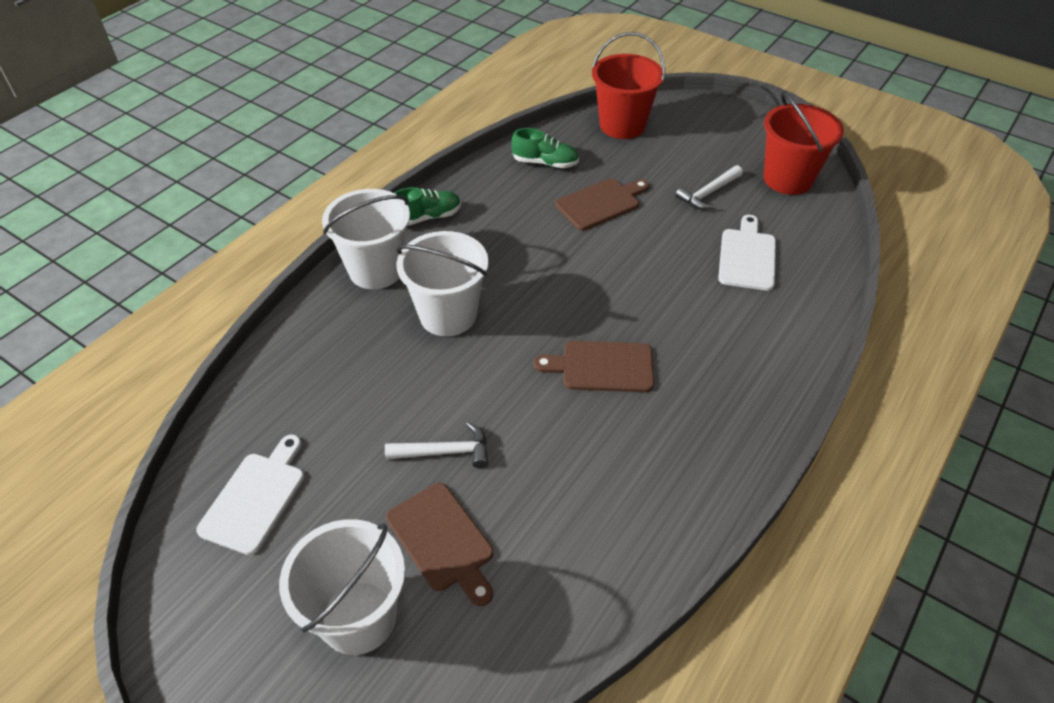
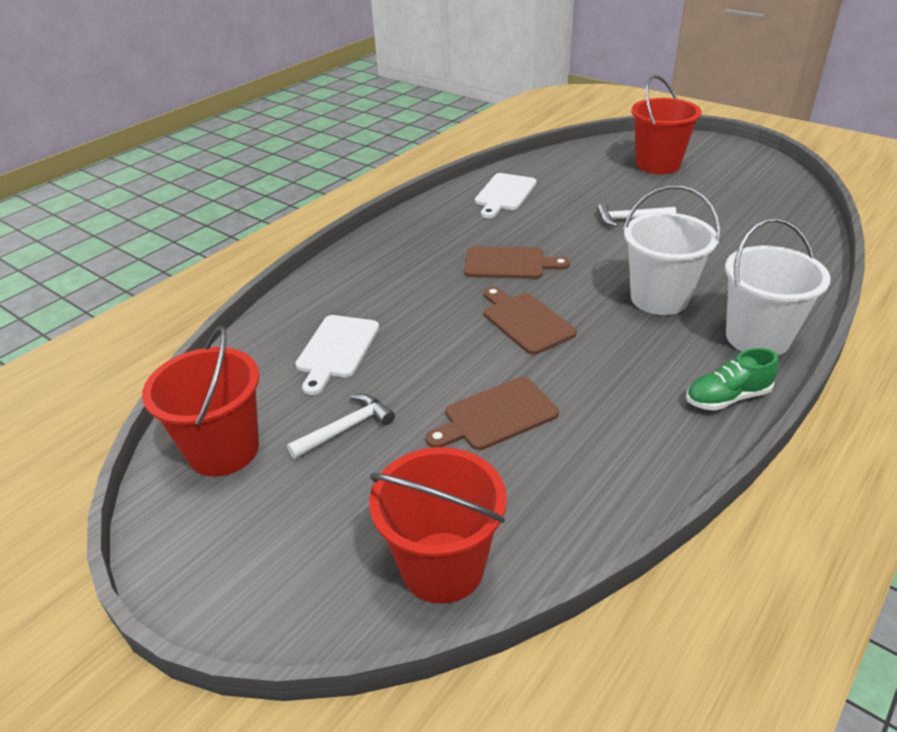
camera: 175 degrees left, 10 degrees down
(256, 498) = (755, 200): white cutting board -> white cutting board (504, 194)
(358, 617) = (658, 164): white bucket -> red bucket
(442, 540) = (618, 187): brown cutting board -> brown cutting board (525, 321)
(545, 163) = (577, 484): green shoe -> none

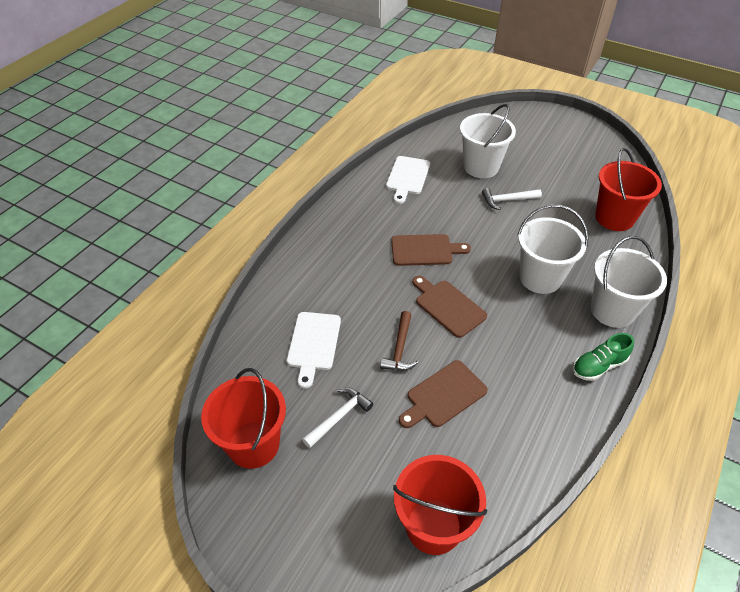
camera: 10 degrees left, 10 degrees up
(449, 361) = (400, 348): none -> brown hammer
(602, 187) = (481, 167): none -> white bucket
(658, 164) = (519, 141): red bucket -> red bucket (614, 218)

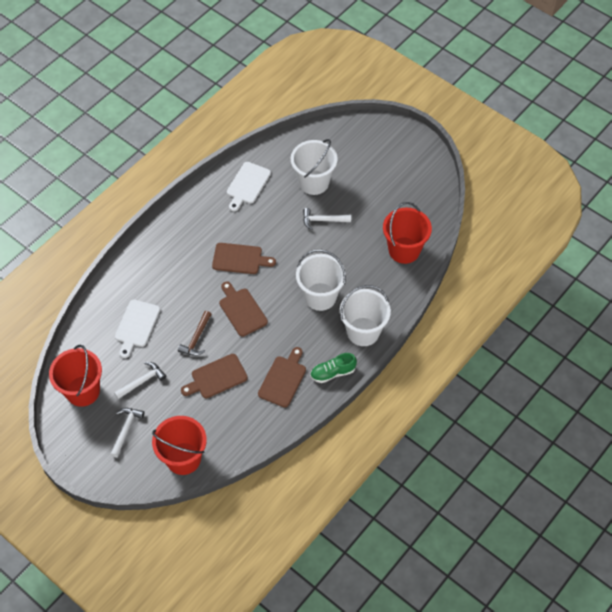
camera: 10 degrees right, 10 degrees up
(331, 493) = (126, 429): none -> white hammer
(536, 384) = (283, 379): none -> brown cutting board

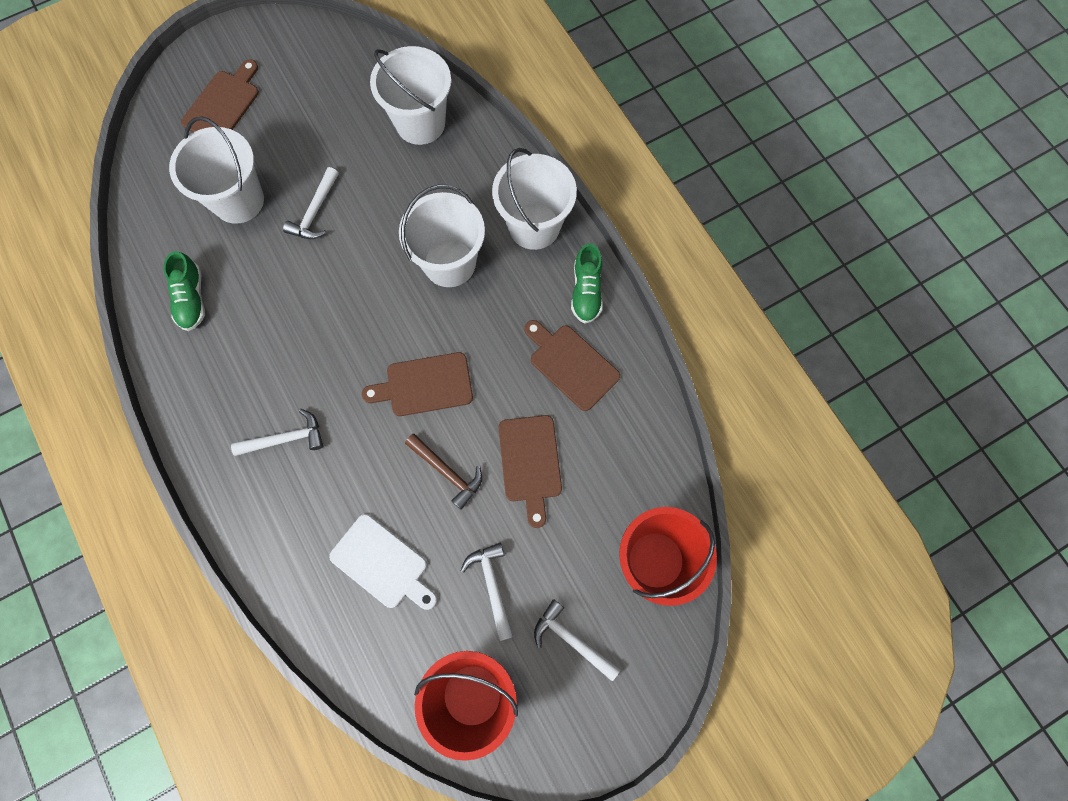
camera: 70 degrees left, 15 degrees up
(187, 257) = (285, 438): none -> white hammer
(240, 259) = (328, 357): brown cutting board -> brown cutting board (223, 104)
(247, 185) = (191, 299): white cutting board -> green shoe
(404, 250) = (420, 123): red bucket -> white bucket

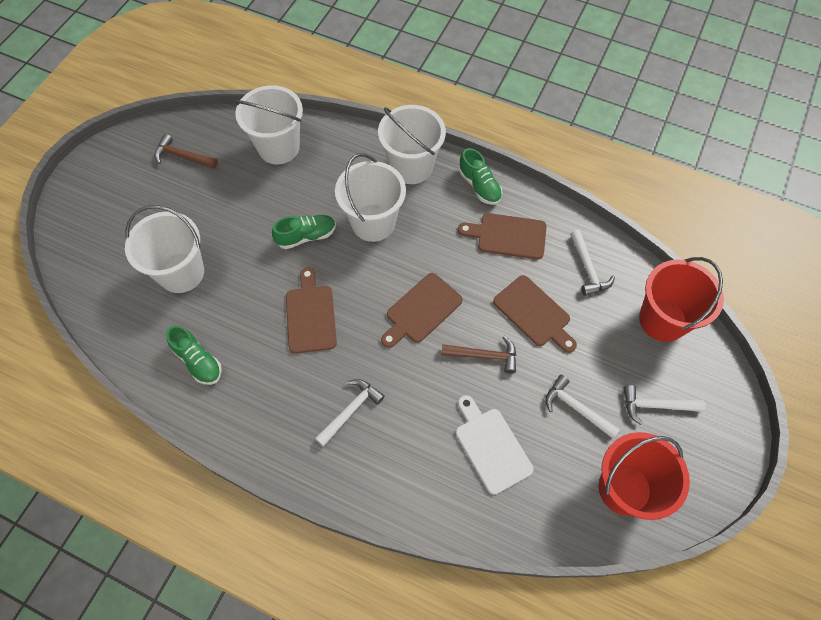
camera: 35 degrees left, 10 degrees down
(223, 104) = (116, 215): brown cutting board -> brown cutting board (310, 315)
(315, 212) = (247, 246): white hammer -> white hammer (588, 269)
(324, 77) = (183, 156): none -> brown hammer
(376, 236) = (306, 236): none -> green shoe
(382, 563) = (491, 446): white cutting board -> white cutting board turned 120 degrees counterclockwise

